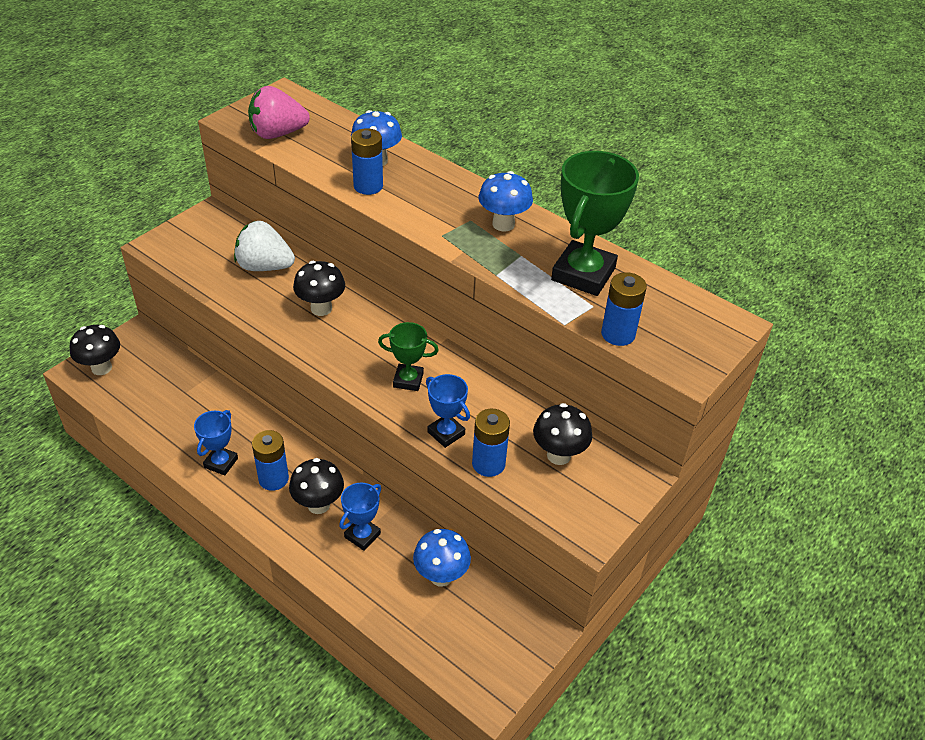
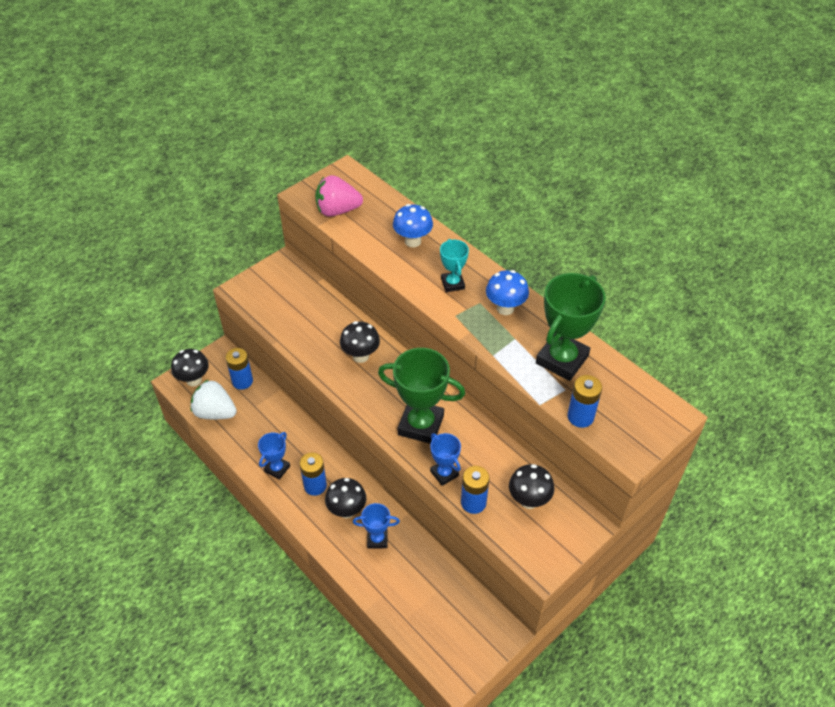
camera: 10 degrees right, 5 degrees up
(264, 266) = (320, 315): white strawberry -> white strawberry (215, 412)
(362, 535) = (377, 539): blue trophy -> blue trophy turned 45 degrees clockwise
(368, 186) = (403, 265): blue battery -> blue battery (242, 381)
(408, 380) = (421, 425): green trophy -> green trophy, size x1.87
(433, 202) = (452, 284): none -> turquoise trophy
(441, 576) = (433, 578): blue mushroom -> none

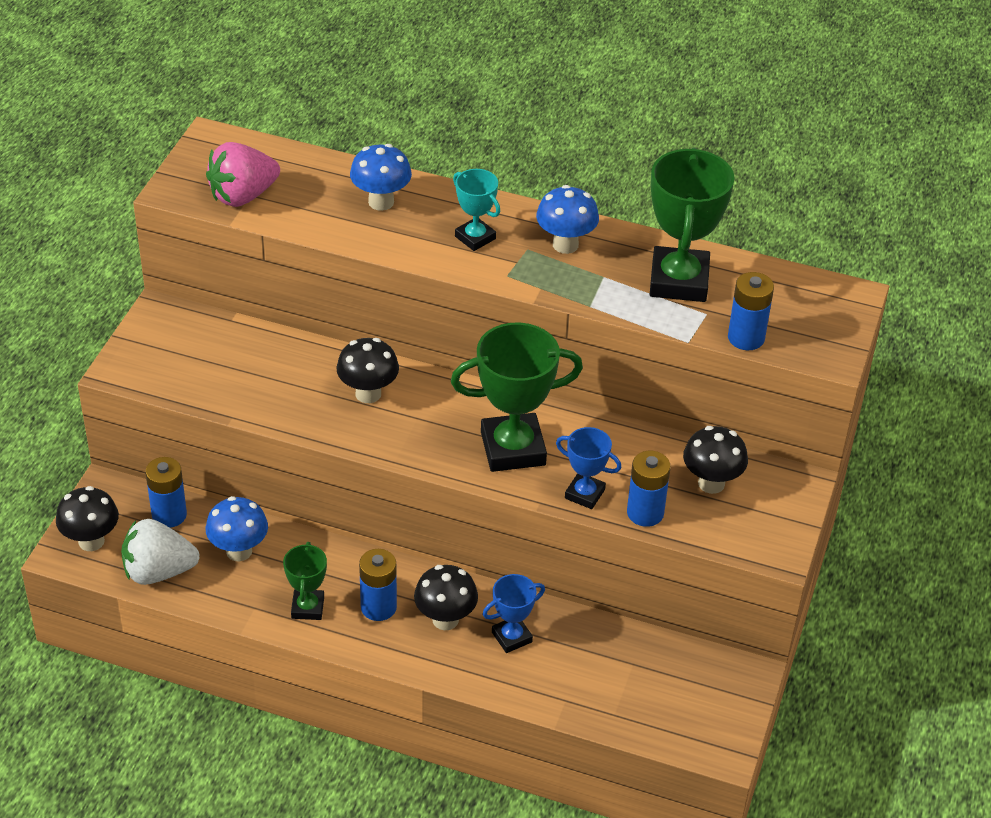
camera: 30 degrees left, 5 degrees down
(263, 418) = (239, 551): none -> blue mushroom
(277, 469) = (307, 607): blue trophy -> green trophy

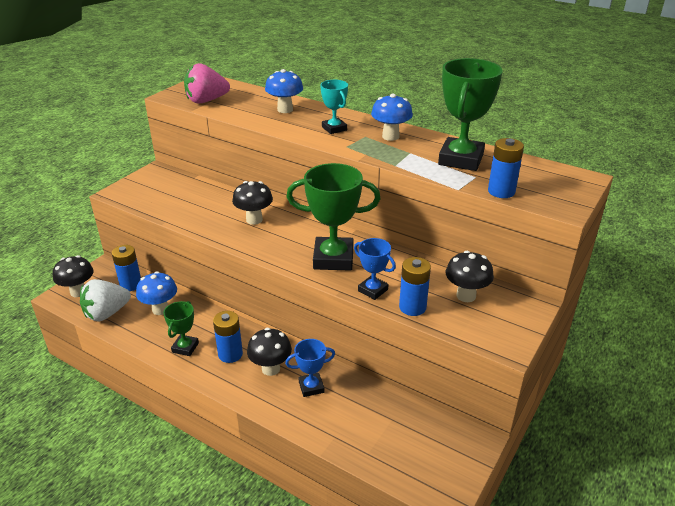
camera: 15 degrees right, 10 degrees down
(158, 571) = (107, 313): white strawberry -> white strawberry turned 45 degrees counterclockwise

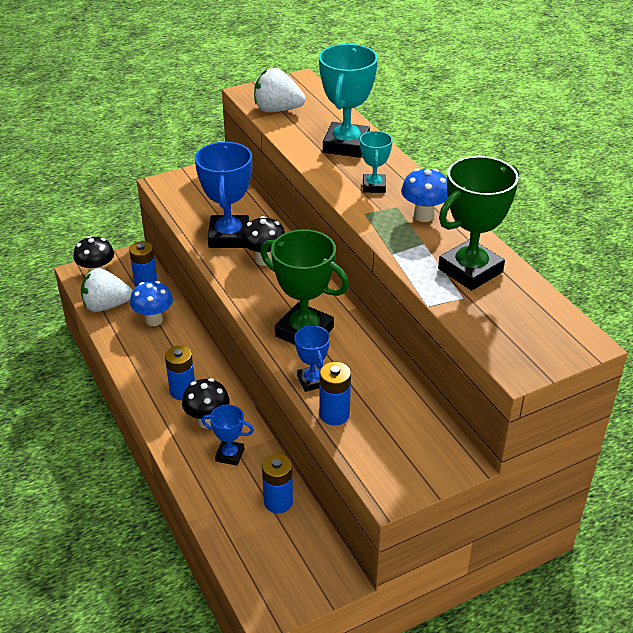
camera: 30 degrees right, 5 degrees up
(185, 347) = (149, 368): green trophy -> none
(206, 101) = (277, 110): pink strawberry -> white strawberry
(209, 213) = (229, 236): none -> blue trophy
(285, 110) = (346, 145): blue mushroom -> turquoise trophy
(466, 296) = (399, 425): black mushroom -> none
(501, 191) = (471, 325): blue battery -> blue battery (278, 502)

